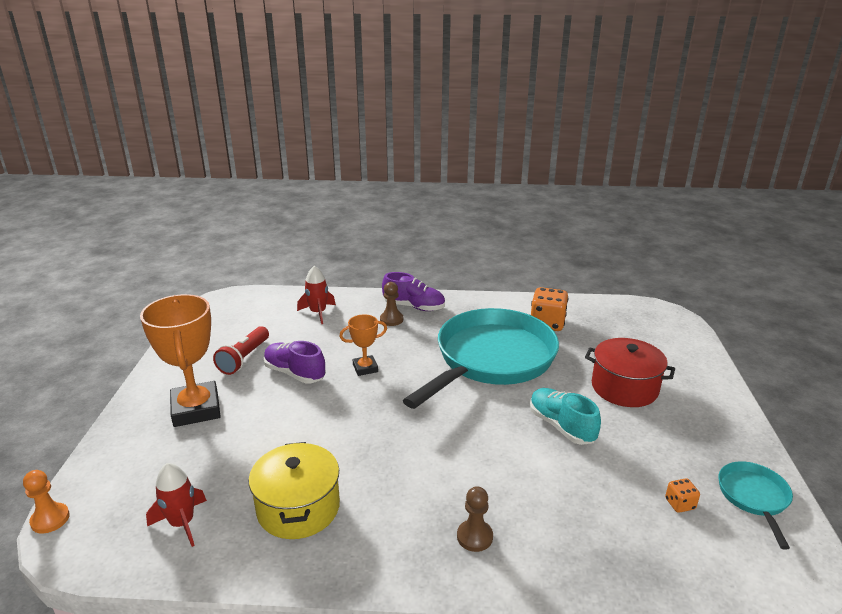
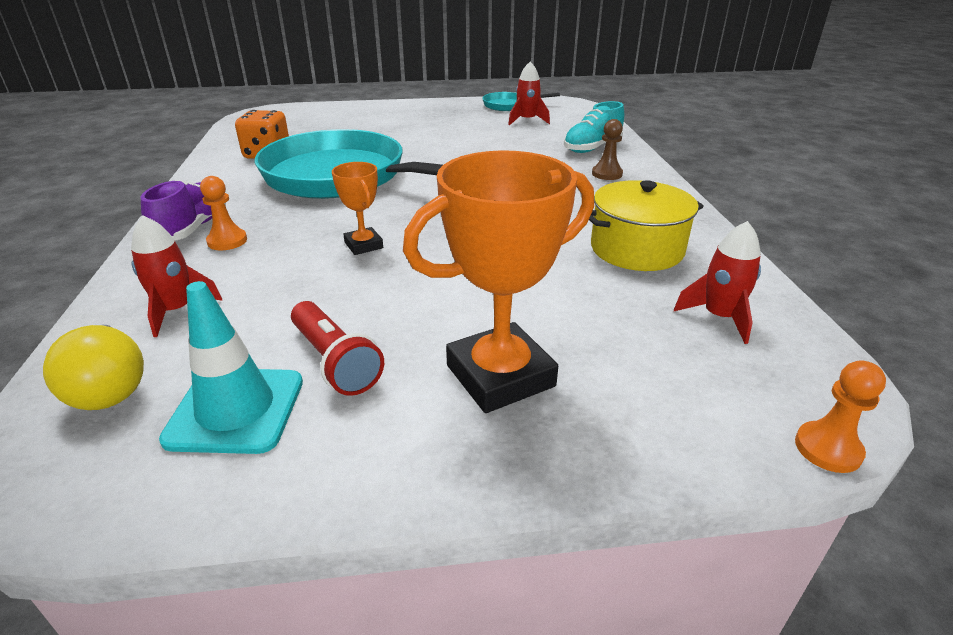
camera: 100 degrees left, 5 degrees up
(228, 335) = (236, 410): none -> turquoise traffic cone
(244, 358) = (335, 361): red flashlight -> red flashlight turned 45 degrees clockwise
(265, 305) = (109, 387): none -> yellow light bulb
(295, 373) = (380, 298): purple shoe -> none
(391, 319) = (227, 241): brown pawn -> orange pawn
(561, 426) = (453, 149): turquoise shoe -> turquoise shoe (592, 148)
(624, 388) = (390, 129): red pot -> none
(680, 504) = (527, 121): orange dice -> red rocket

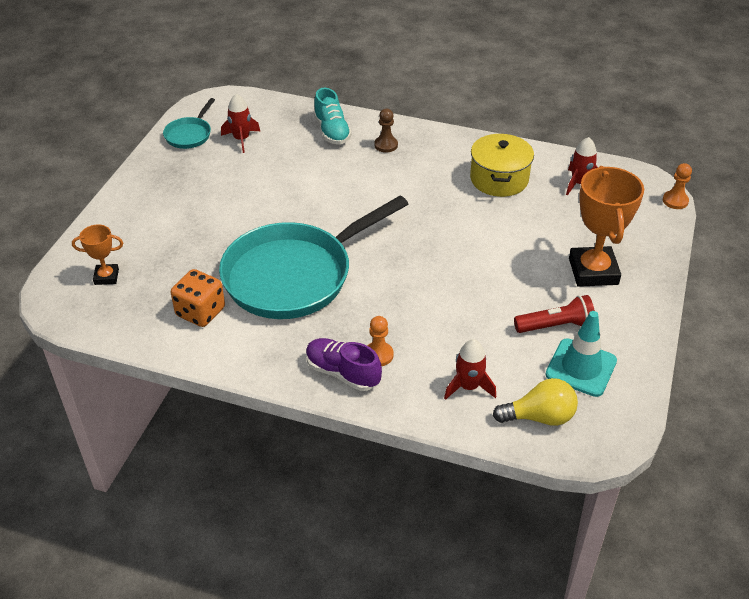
camera: 65 degrees left, 10 degrees up
(363, 245) = (427, 288): orange trophy -> orange trophy (106, 277)

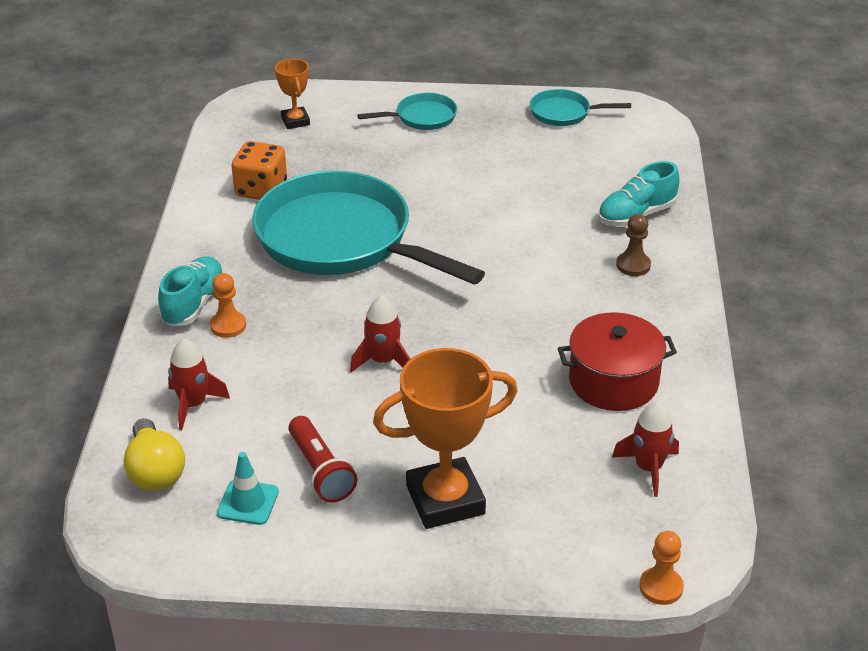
camera: 75 degrees right, 5 degrees down
(149, 204) = (422, 117): none -> turquoise pan
(241, 139) = (576, 150): red rocket -> red rocket (383, 361)
(342, 373) = (194, 304): purple shoe -> turquoise shoe
(499, 179) = (613, 381): yellow pot -> red pot
(581, 368) = (248, 502): turquoise traffic cone -> turquoise traffic cone, size x0.64

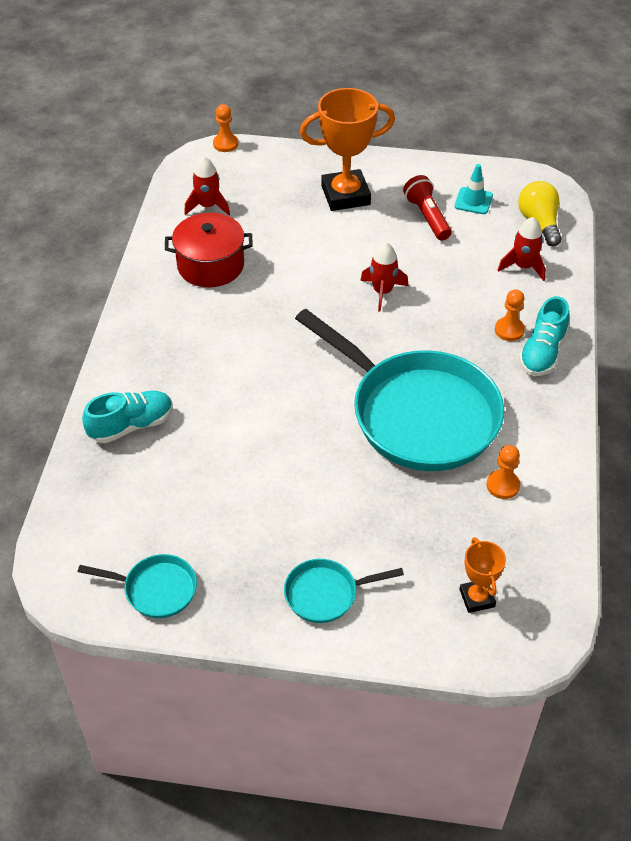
camera: 175 degrees left, 10 degrees up
(261, 190) = (503, 485): orange dice -> orange pawn
(633, 265) = (156, 368): brown pawn -> none

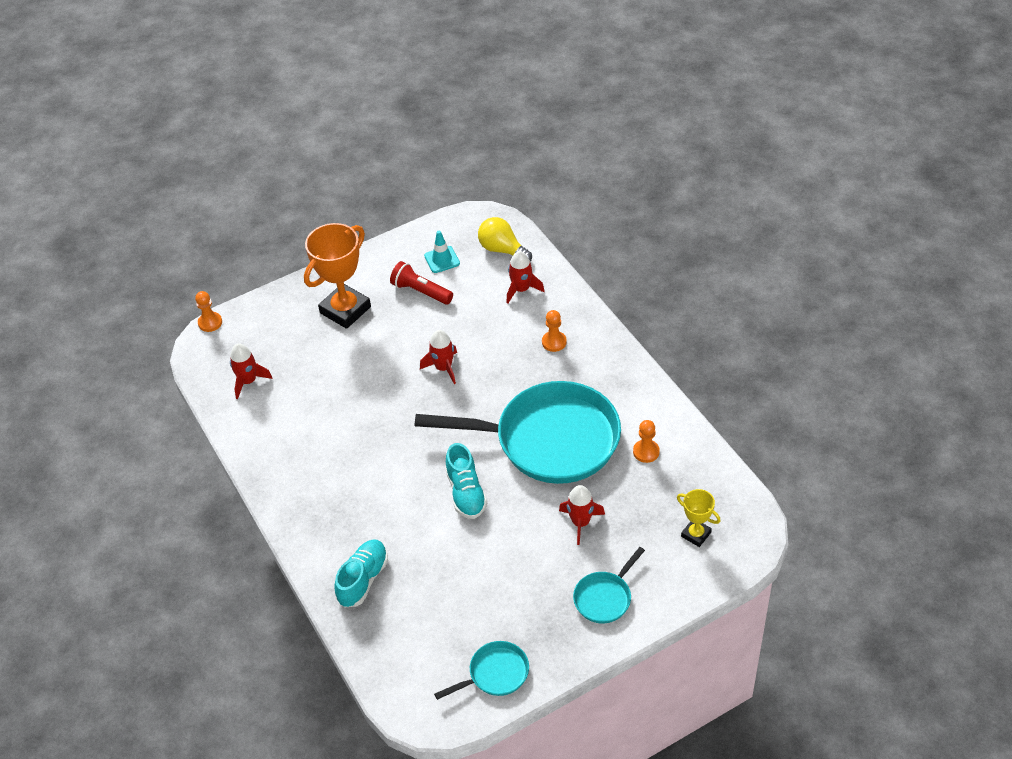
camera: 35 degrees left, 0 degrees up
(210, 265) = (298, 426): red pot -> none
(372, 508) = (580, 522): none -> red rocket
(477, 598) = (696, 534): orange trophy -> yellow trophy
(542, 352) = (589, 344): turquoise shoe -> turquoise shoe (466, 493)

